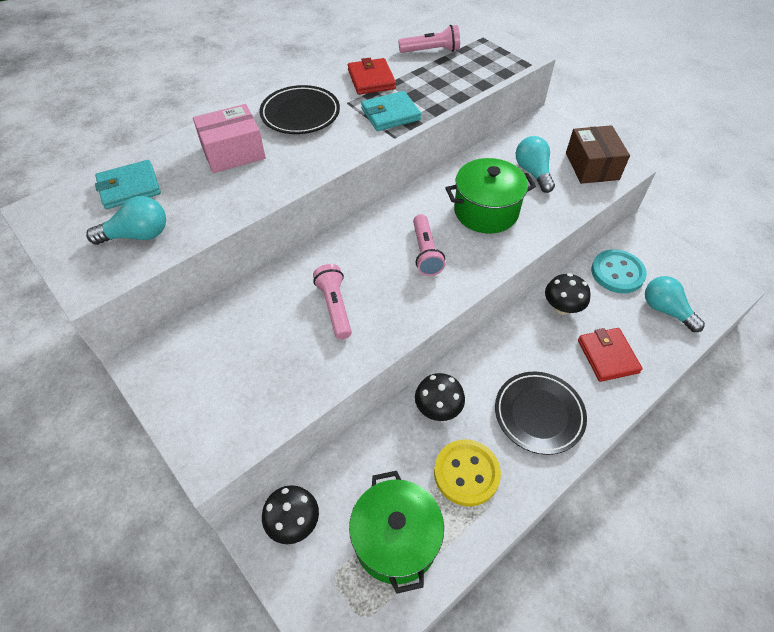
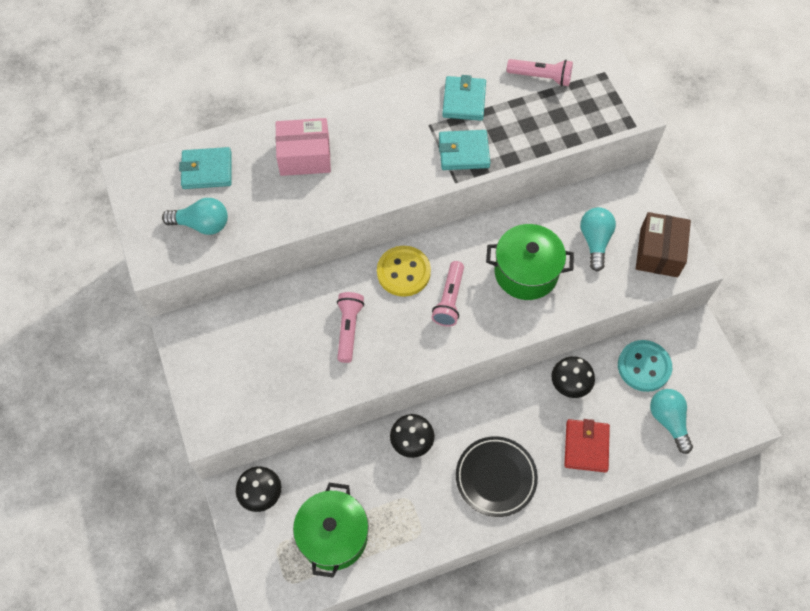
camera: 20 degrees right, 10 degrees up
(300, 114) = (379, 127): black plate -> none
(371, 79) = (464, 100): red wallet -> turquoise wallet
(466, 473) = (411, 505): yellow button -> yellow button (403, 272)

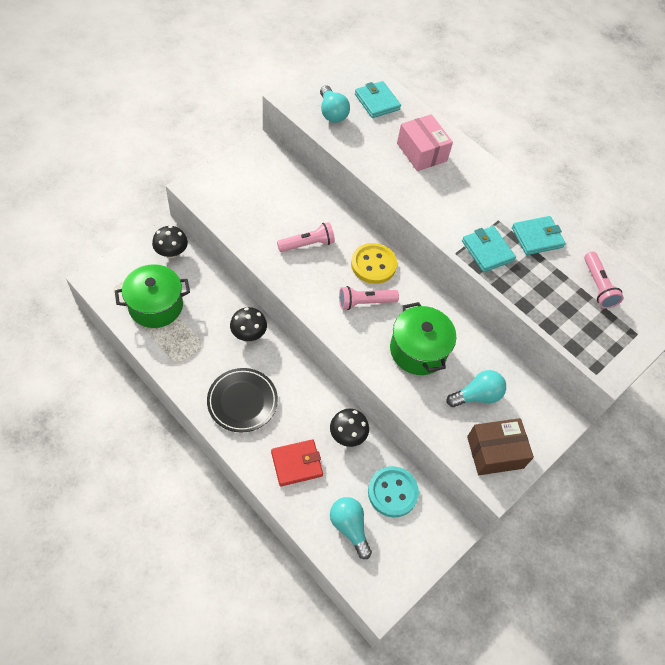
camera: 60 degrees right, 5 degrees down
(668, 421) = (349, 527): turquoise light bulb -> turquoise light bulb turned 75 degrees counterclockwise

